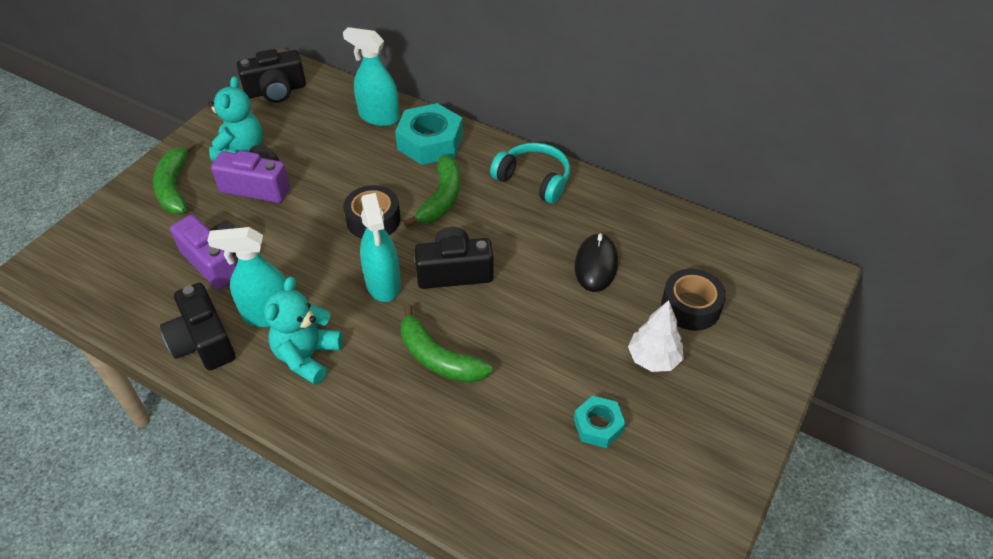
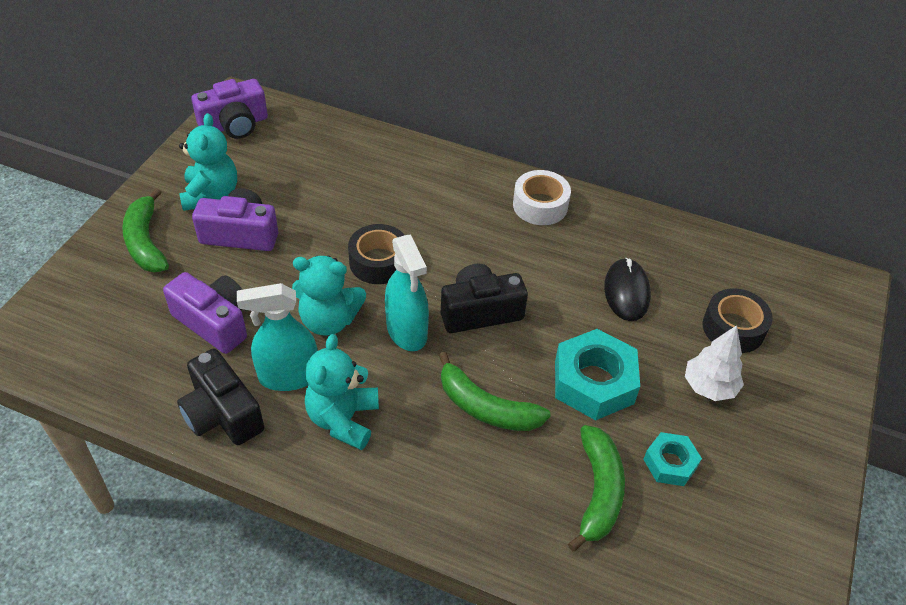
camera: 10 degrees left, 0 degrees up
(276, 90) = (234, 125): black camera -> purple camera
(316, 268) = (329, 320): none -> turquoise teddy bear
(379, 117) = (357, 147): turquoise spray bottle -> none
(430, 142) = (419, 172): turquoise nut -> turquoise nut (594, 382)
(441, 199) = (446, 233): green banana -> green banana (598, 492)
(534, 180) = (540, 205): turquoise headphones -> white tape

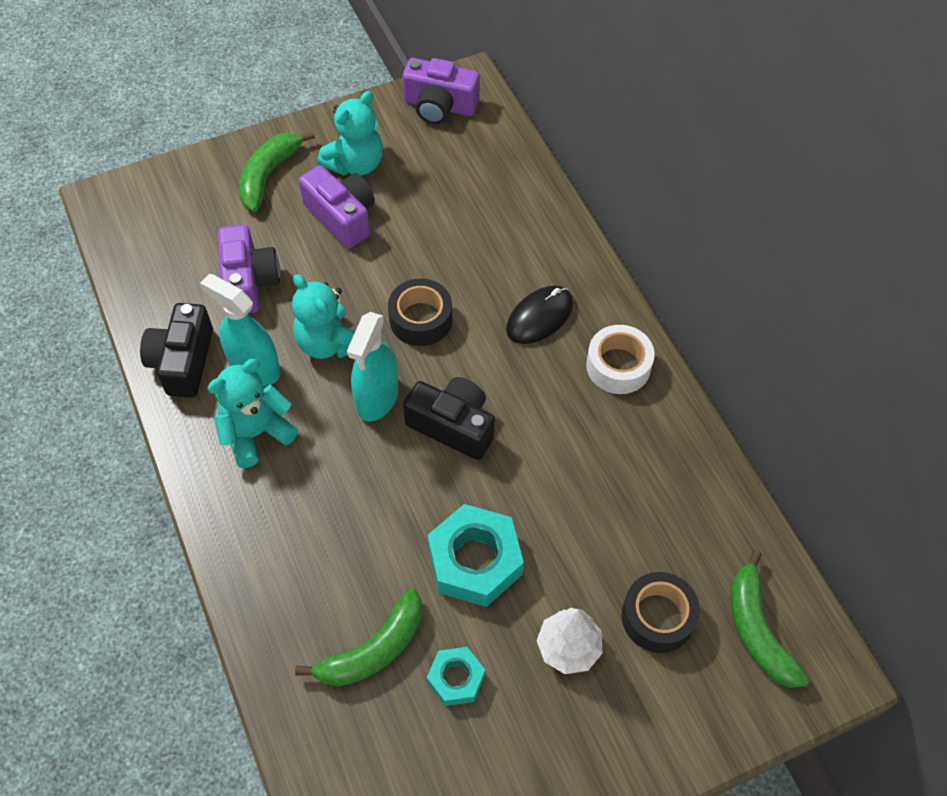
camera: 45 degrees right, 10 degrees up
(486, 407) = (367, 510): green banana -> green banana (757, 630)
(626, 292) = (600, 506): black mouse -> black mouse (539, 317)

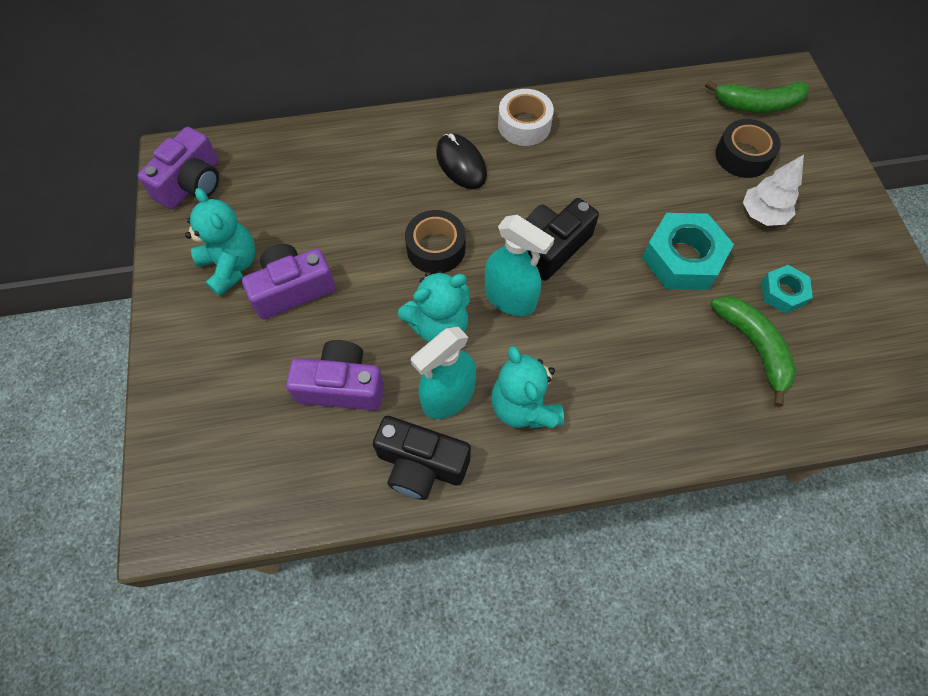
camera: 75 degrees left, 5 degrees up
(269, 175) = (209, 346): green banana -> none

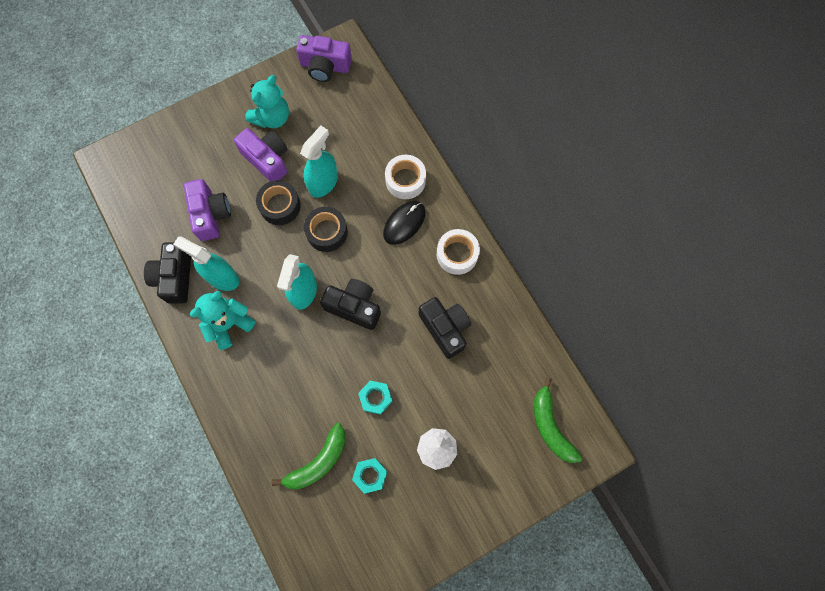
camera: 70 degrees right, 10 degrees up
(362, 232) = (323, 182): none -> turquoise spray bottle
(404, 146) = (405, 180): none -> white tape
(439, 326) = (269, 255): turquoise teddy bear -> none
(614, 163) = (445, 328): none -> black camera
(682, 258) = (375, 398): turquoise nut -> turquoise nut, size x0.56
(742, 156) = (490, 424): black tape -> black tape (280, 206)

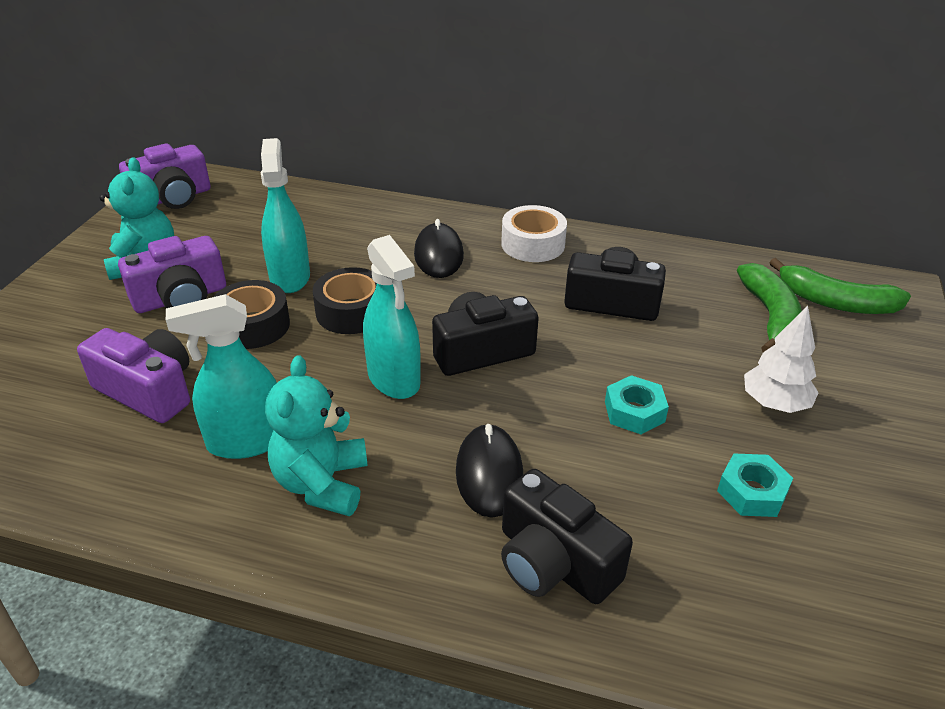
camera: 45 degrees left, 35 degrees down
(175, 277) = (158, 493): black camera -> black camera (554, 562)
(267, 159) = (181, 298): purple camera -> purple camera turned 150 degrees clockwise
(288, 374) = (489, 473): none -> black mouse
(318, 461) = (669, 535): green banana -> green banana (770, 316)
(405, 180) = (392, 226): white tape -> none

